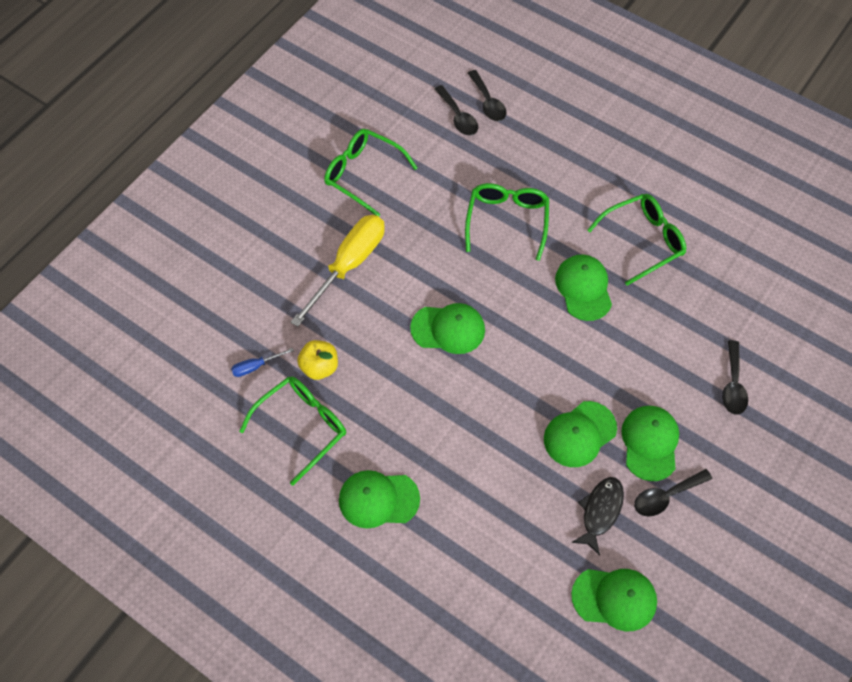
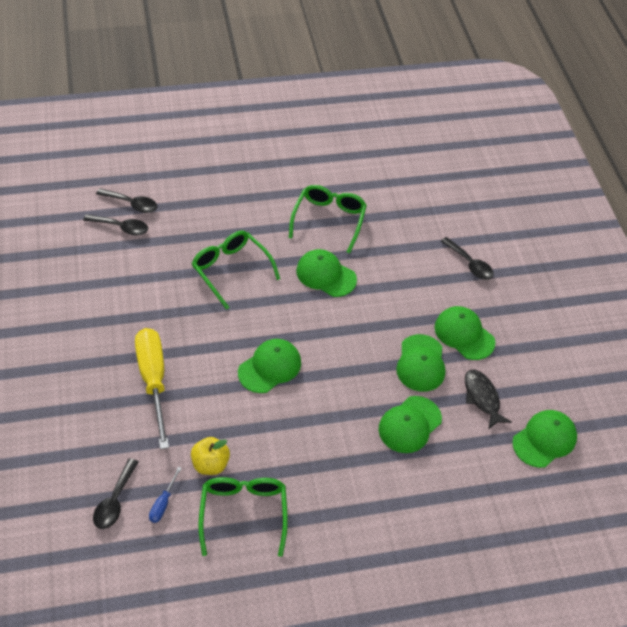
camera: 50 degrees left, 10 degrees down
(363, 174) = (94, 313): green glasses -> none
(378, 499) = (347, 512): green cap -> green cap (409, 424)
(666, 496) = (505, 357): black spoon -> black spoon (115, 501)

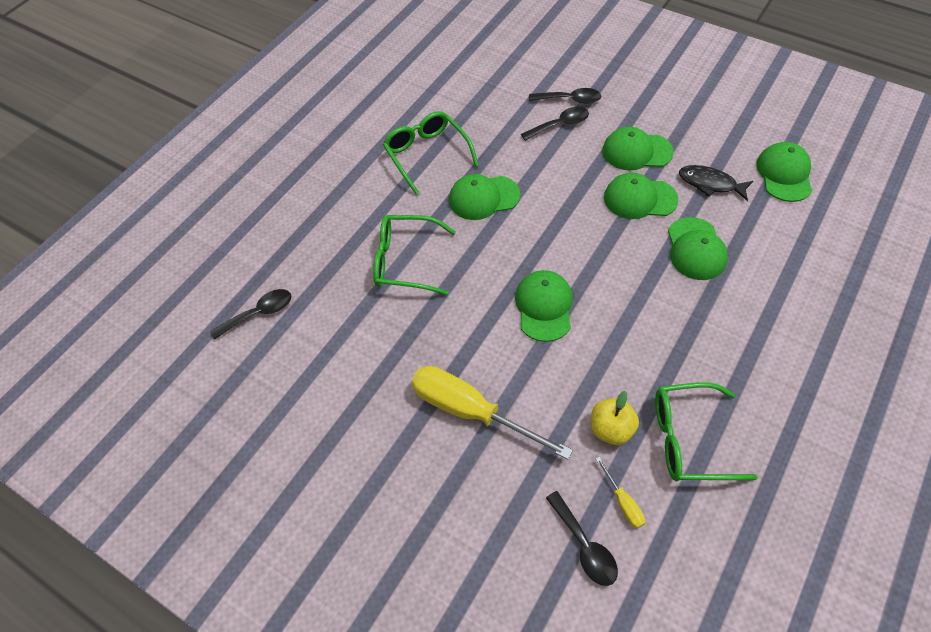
camera: 40 degrees left, 5 degrees up
(131, 204) = (240, 285): black spoon -> black spoon (560, 125)
(163, 503) = (623, 502): blue screwdriver -> yellow screwdriver
(243, 513) = (689, 439): green glasses -> green glasses turned 45 degrees counterclockwise
(421, 363) = (639, 198): green cap -> green cap turned 135 degrees clockwise

